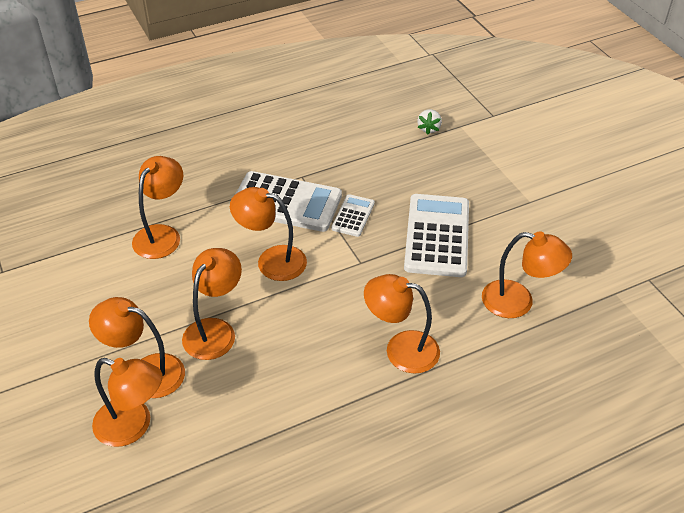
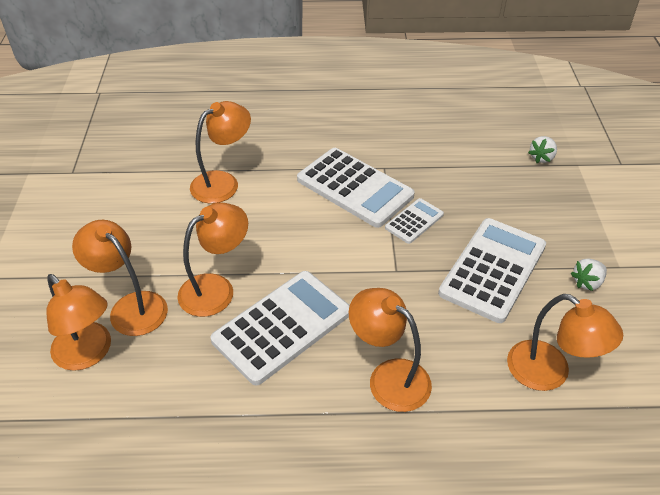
camera: 25 degrees right, 0 degrees up
(271, 260) = (308, 239): orange lamp -> none
(291, 341) = (282, 326): none -> white calculator
(512, 222) = (587, 282): none -> white strawberry

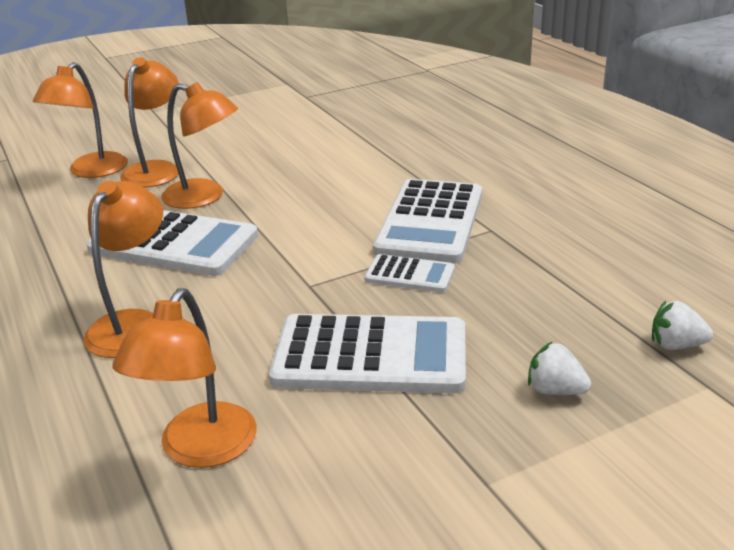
camera: 65 degrees right, 15 degrees down
(223, 182) = (360, 155): orange lamp -> none
(587, 282) = (416, 452): white strawberry -> white strawberry (555, 390)

